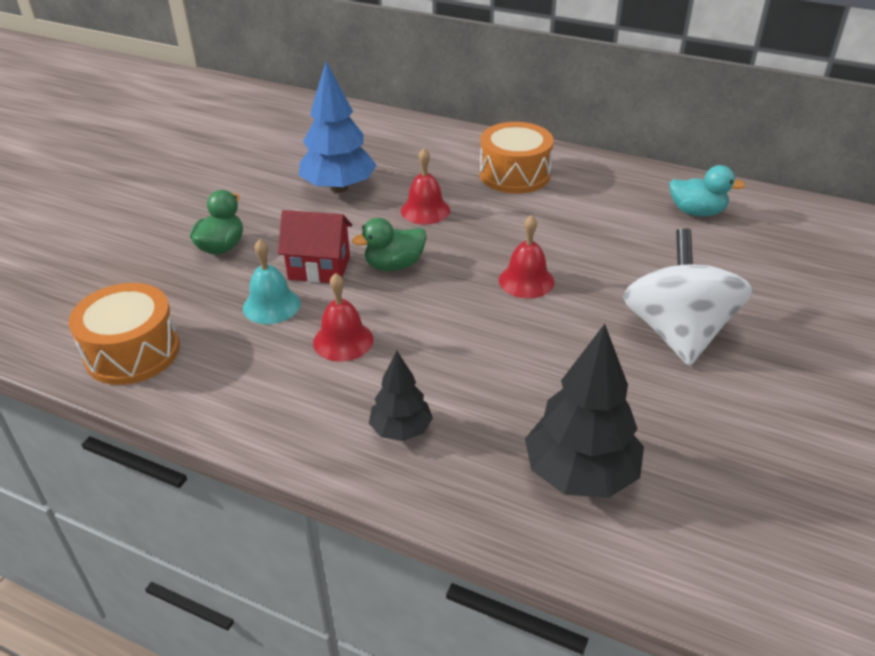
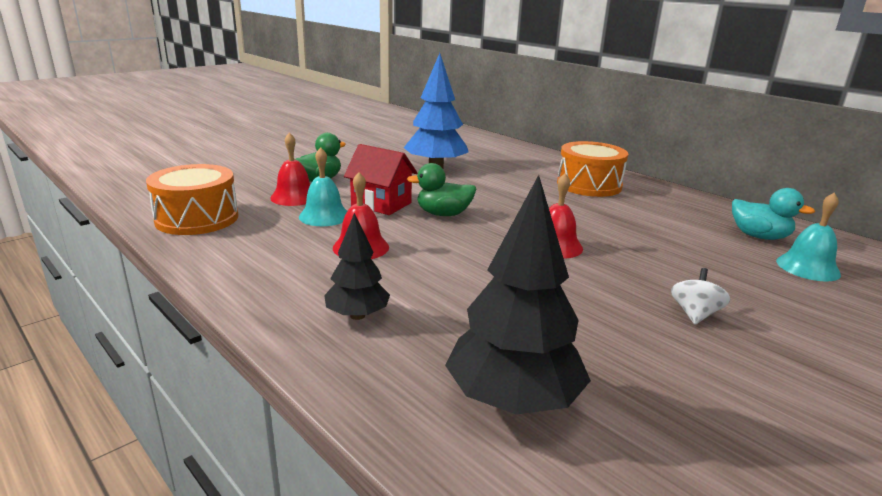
camera: 20 degrees right, 15 degrees down
(425, 210) = (495, 190): red bell -> red bell (294, 197)
(677, 333) = (694, 314): white spinning top -> white spinning top, size x0.41
(746, 244) = (807, 267): none -> turquoise bell

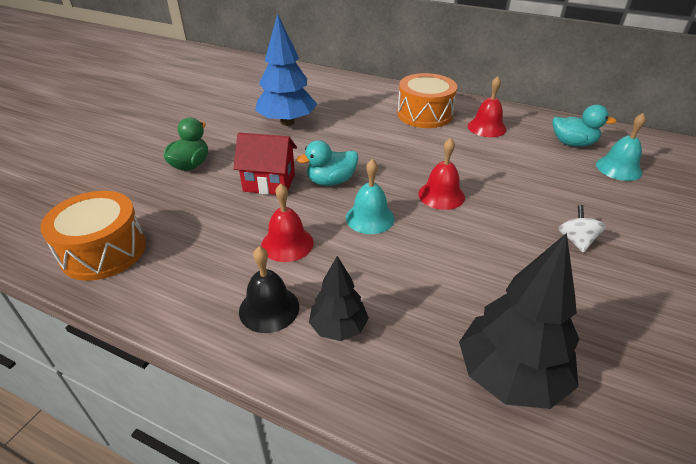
camera: 20 degrees left, 15 degrees up
(294, 197) = (181, 194): red bell -> red bell (486, 127)
(303, 286) = (269, 308): none -> black bell
(324, 216) = (227, 212): turquoise bell -> turquoise bell (370, 218)
(443, 214) = (331, 181): green duck -> turquoise duck

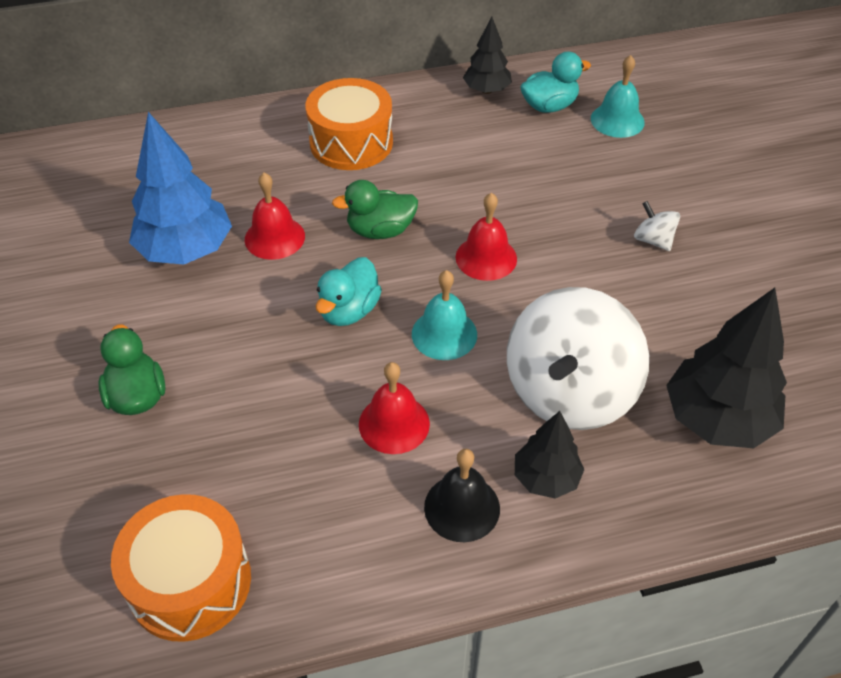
camera: 40 degrees left, 10 degrees up
(269, 183) = (277, 358): red house -> none
(393, 156) = (380, 230): none -> green duck
(412, 290) = (569, 392): none -> white spinning top
(486, 127) = (442, 127): red bell -> red bell (274, 237)
(536, 122) = (487, 90): none -> black tree

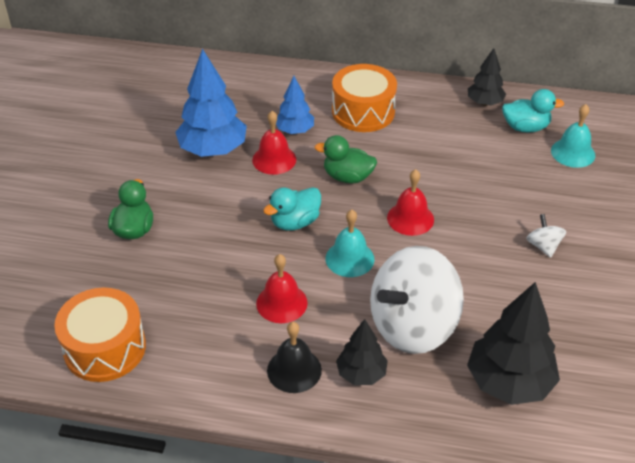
camera: 25 degrees right, 5 degrees down
(280, 192) = (295, 130): none -> blue tree

